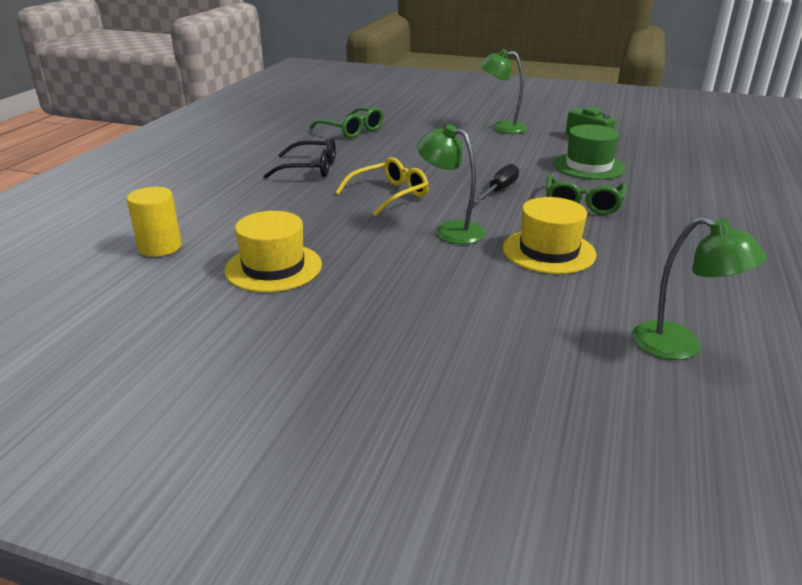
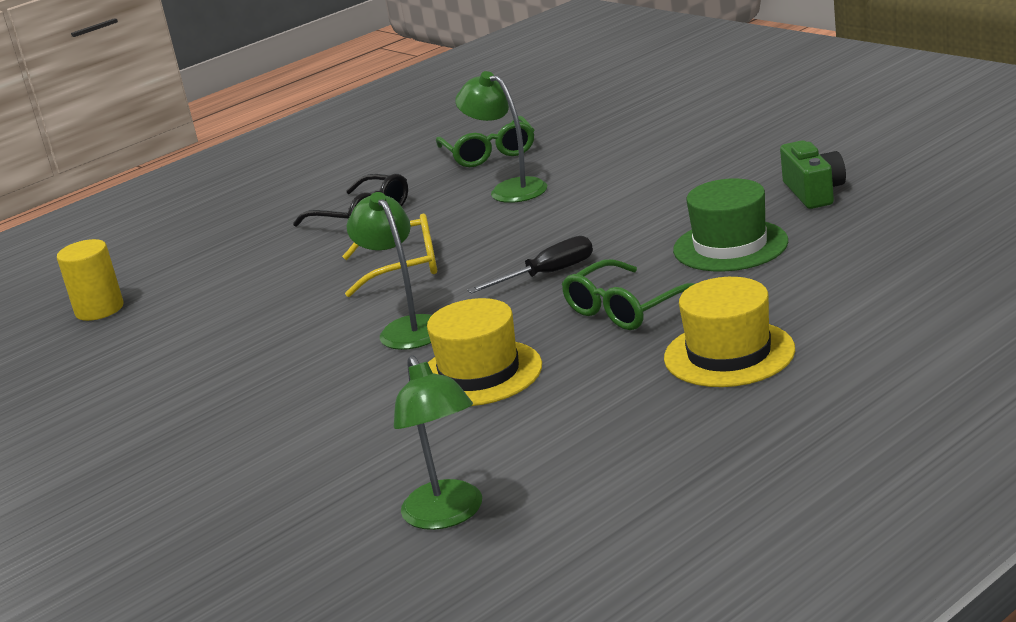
camera: 35 degrees right, 5 degrees down
(273, 267) = (172, 350): yellow hat -> yellow hat (729, 354)
(501, 127) = (705, 161): green lamp -> green lamp (509, 189)

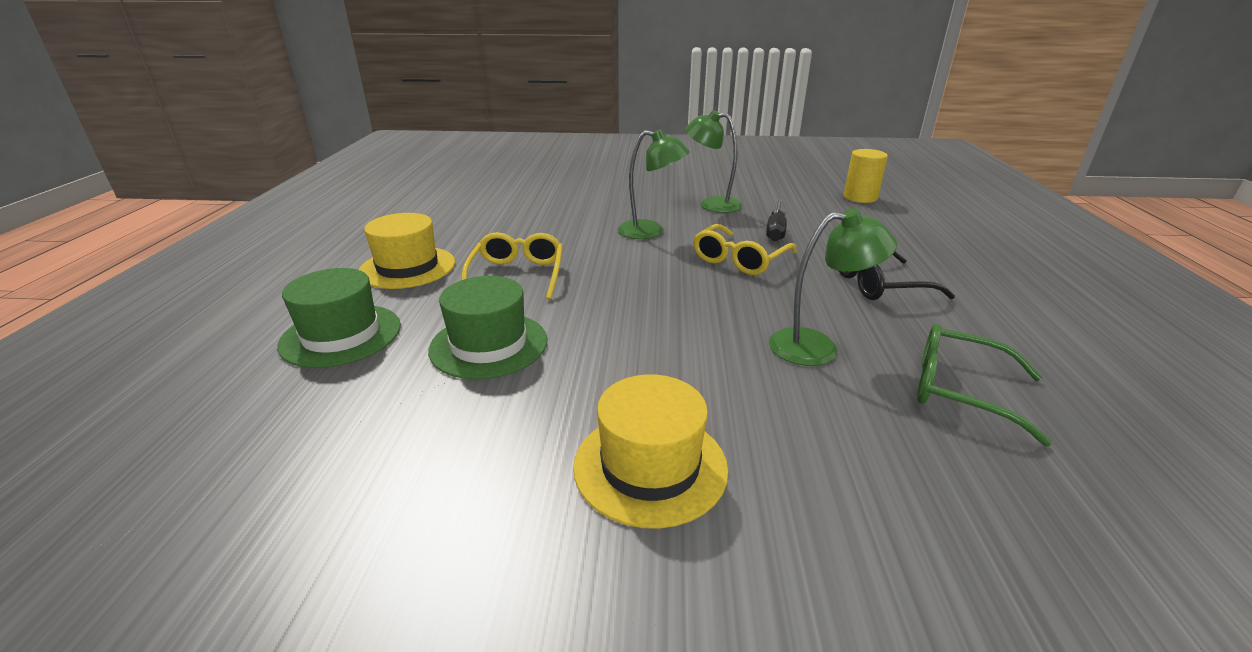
camera: 130 degrees right, 5 degrees up
(448, 515) = (485, 187): green lamp -> green lamp (712, 204)
(479, 373) = (559, 225): yellow hat -> yellow hat (650, 466)
(547, 274) = (618, 281): black screwdriver -> black screwdriver (775, 230)
(627, 308) = (517, 275): green glasses -> yellow glasses
(814, 192) = (454, 446): green camera -> none
(849, 286) = (341, 335): none -> green hat

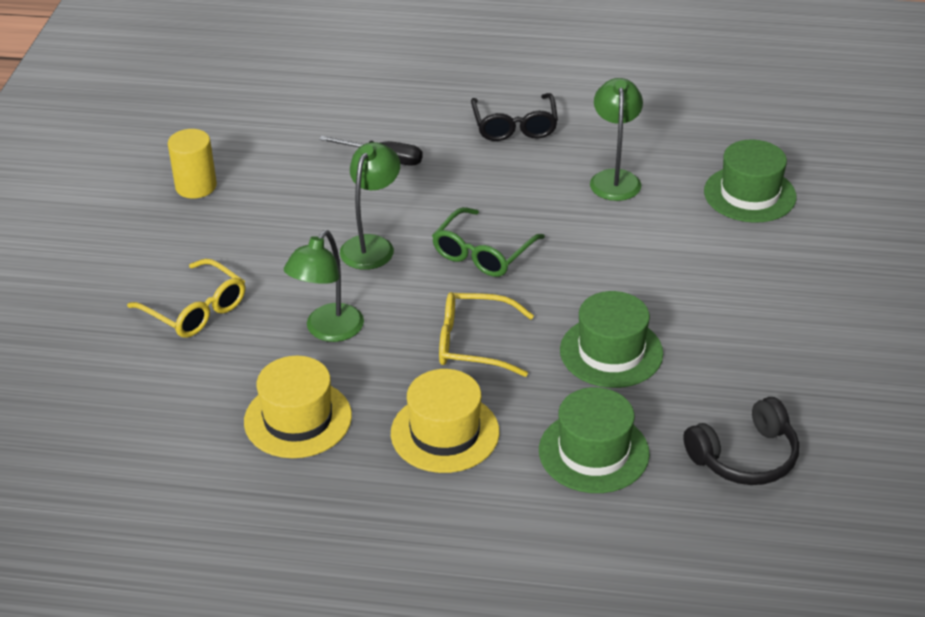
camera: 85 degrees left, 10 degrees up
(263, 442) = (745, 457): none -> black headphones
(650, 466) = (751, 269): yellow hat -> yellow hat (298, 419)
(712, 204) = (294, 192): green lamp -> green lamp (328, 331)
(740, 259) = (454, 193): yellow glasses -> yellow glasses (195, 309)
(850, 474) = (749, 194): none -> green hat
(860, 197) = (299, 85): yellow cylinder -> yellow cylinder (196, 186)
(961, 391) = (667, 132): green glasses -> green glasses (483, 253)

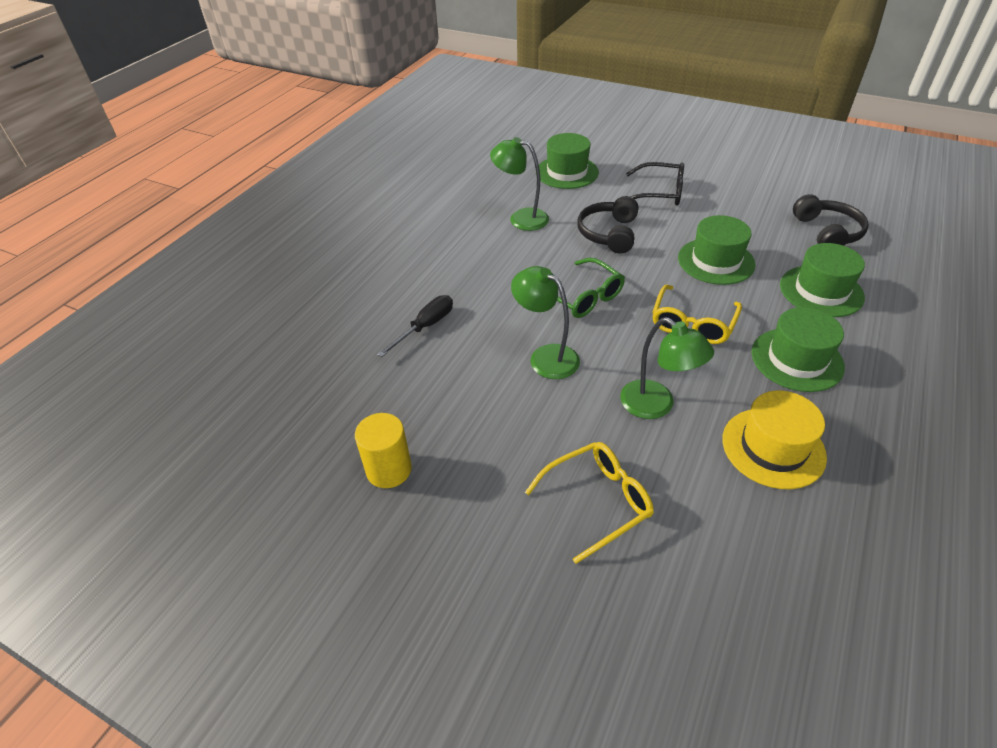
camera: 70 degrees left, 5 degrees up
(445, 432) = (796, 359): yellow hat -> green hat
(514, 126) = (426, 248): black glasses -> black glasses (659, 193)
(622, 254) = (609, 234): none -> black headphones

